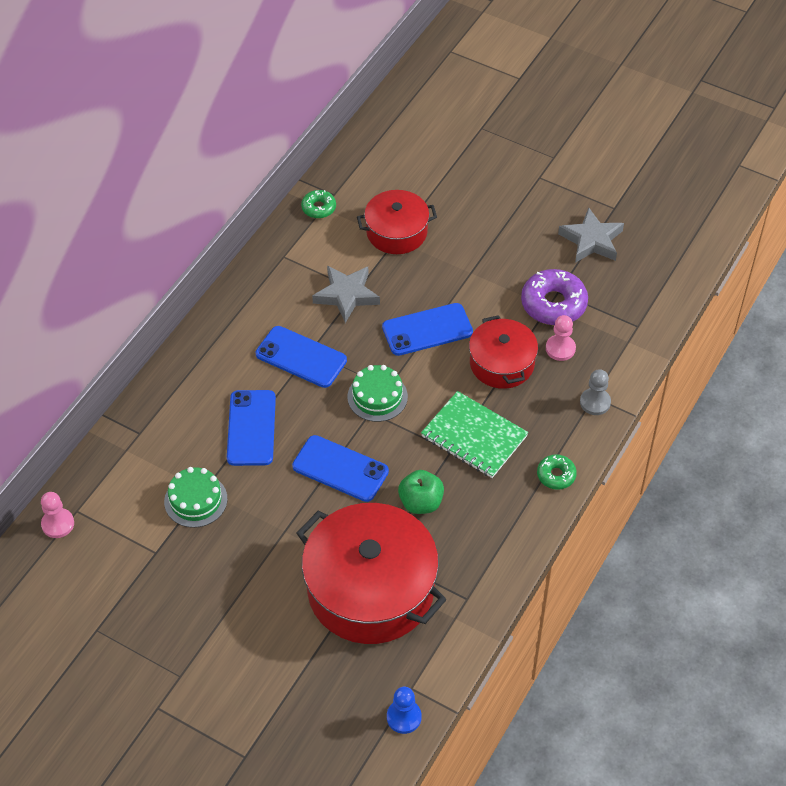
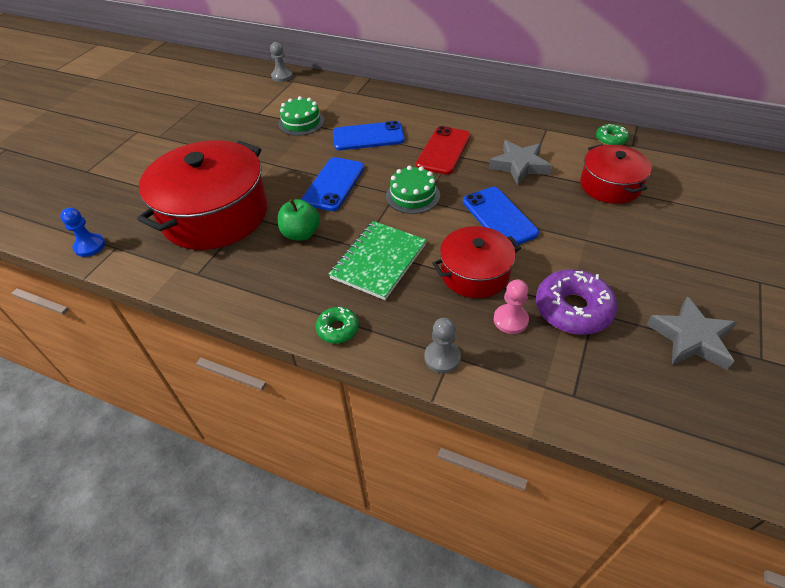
camera: 85 degrees right, 5 degrees down
(58, 524) = (282, 76): pink pawn -> grey pawn
(301, 357) = (443, 151): blue phone -> red phone

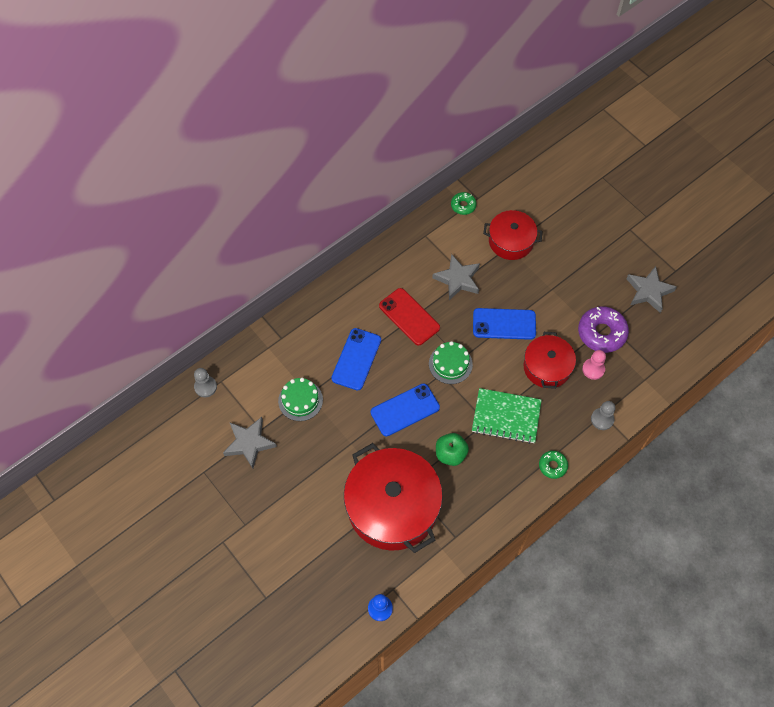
camera: 65 degrees left, 15 degrees up
(241, 112) = (249, 443): none -> grey star
(334, 184) = (405, 410): blue phone -> blue phone turned 75 degrees counterclockwise
(378, 261) = (506, 417): green notebook -> green notebook turned 45 degrees counterclockwise

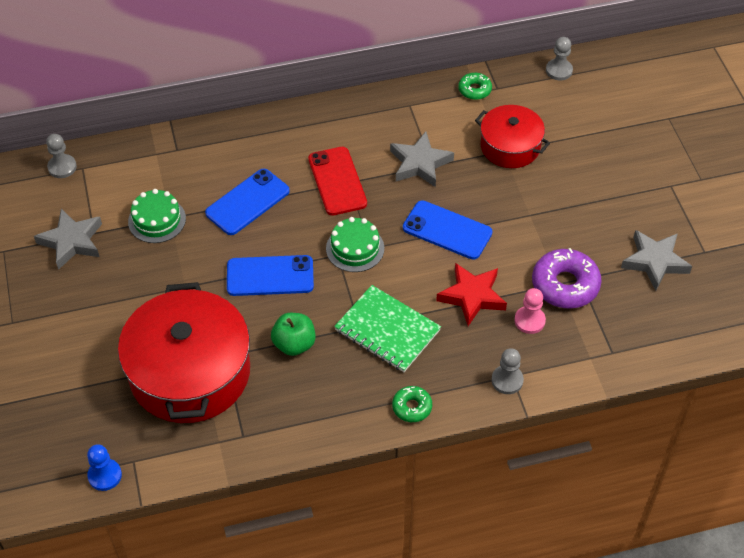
camera: 25 degrees right, 10 degrees down
(511, 167) = (559, 70): none -> grey pawn
(547, 367) = (472, 296): red pot -> red star

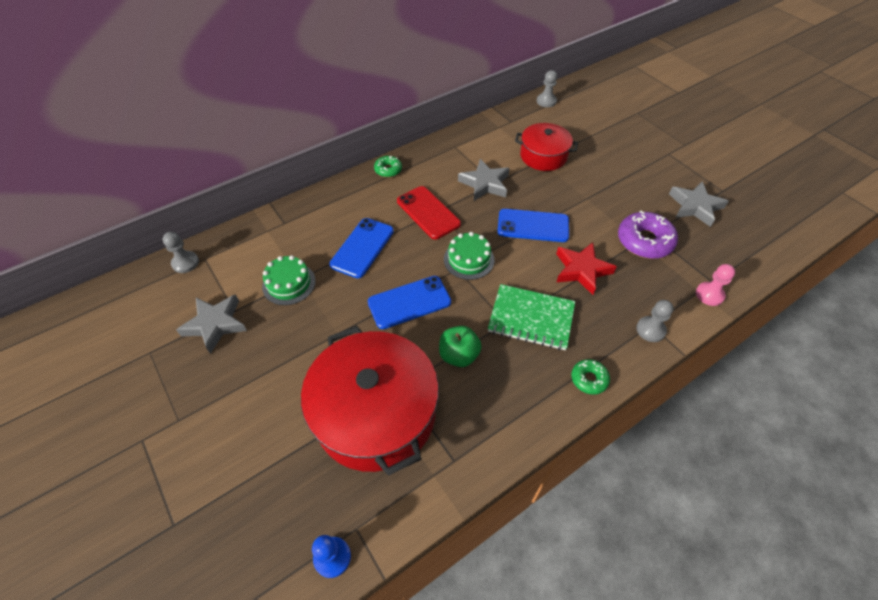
camera: 20 degrees left, 0 degrees up
(474, 90) = (496, 126): green donut -> green donut (388, 170)
(529, 321) = (636, 276): pink pawn -> pink pawn (709, 294)

